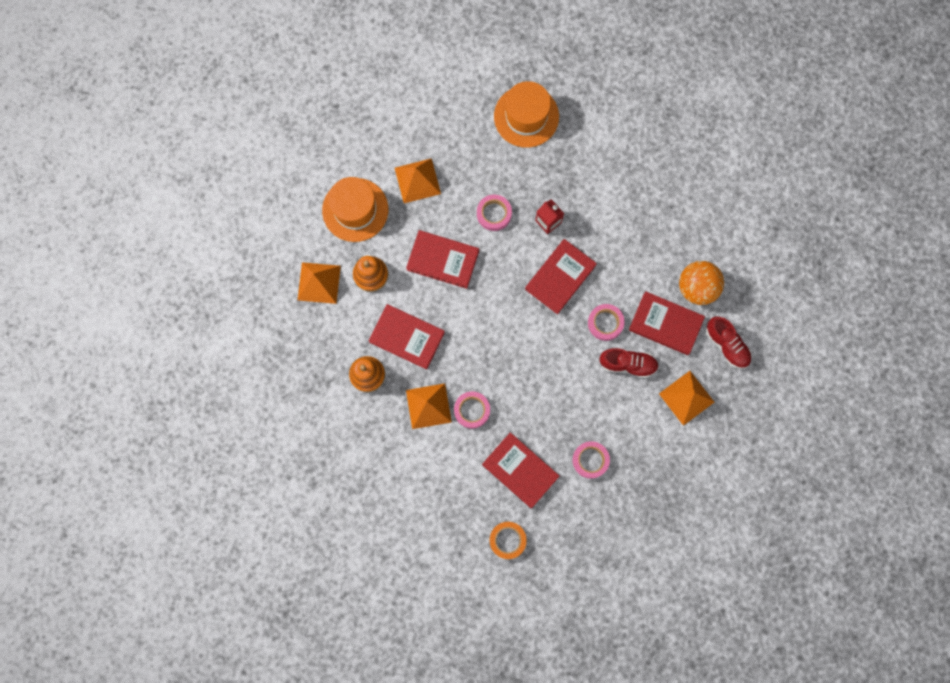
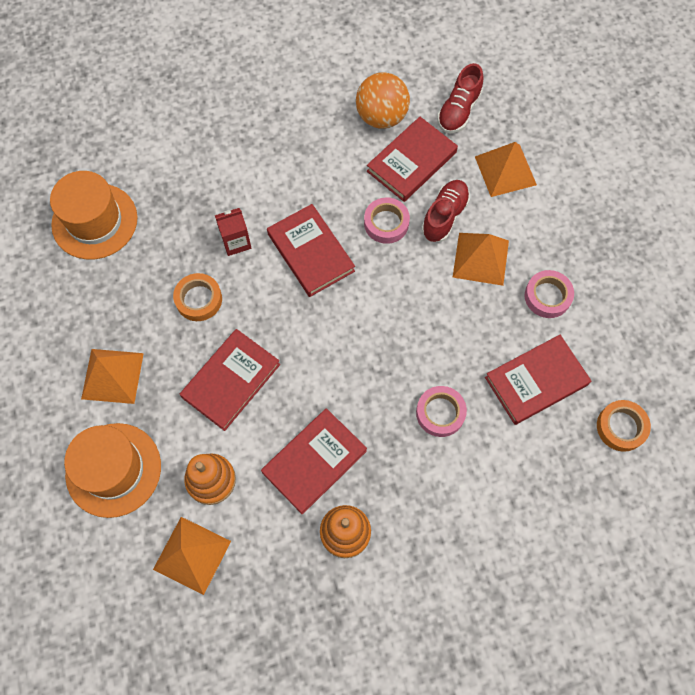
camera: 70 degrees left, 10 degrees down
(428, 406) = (416, 465): orange pyramid -> orange pyramid (481, 258)
(494, 214) = (199, 299): pink tape -> orange tape
(727, 345) = (458, 111): red shoe -> red shoe turned 135 degrees clockwise

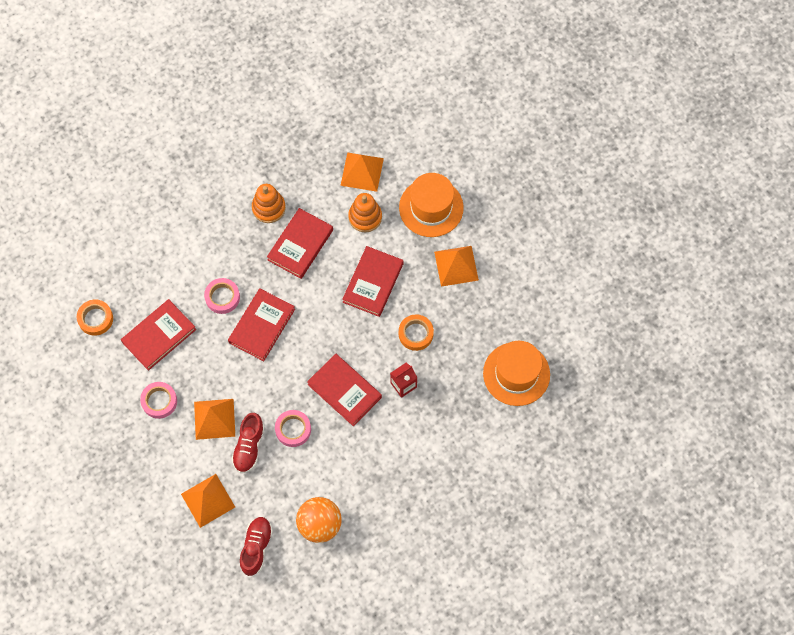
camera: 165 degrees right, 0 degrees up
(411, 162) = (285, 488): red book -> red book (262, 326)

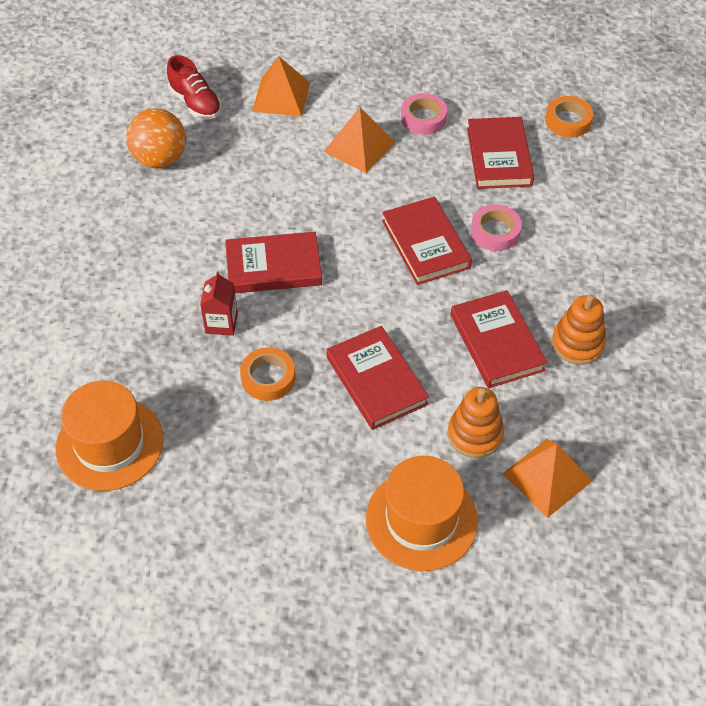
camera: 130 degrees right, 15 degrees down
(249, 447) = (300, 155): red shoe -> none
(293, 429) = (279, 198): pink tape -> none
(456, 266) = (311, 486): orange pyramid -> none

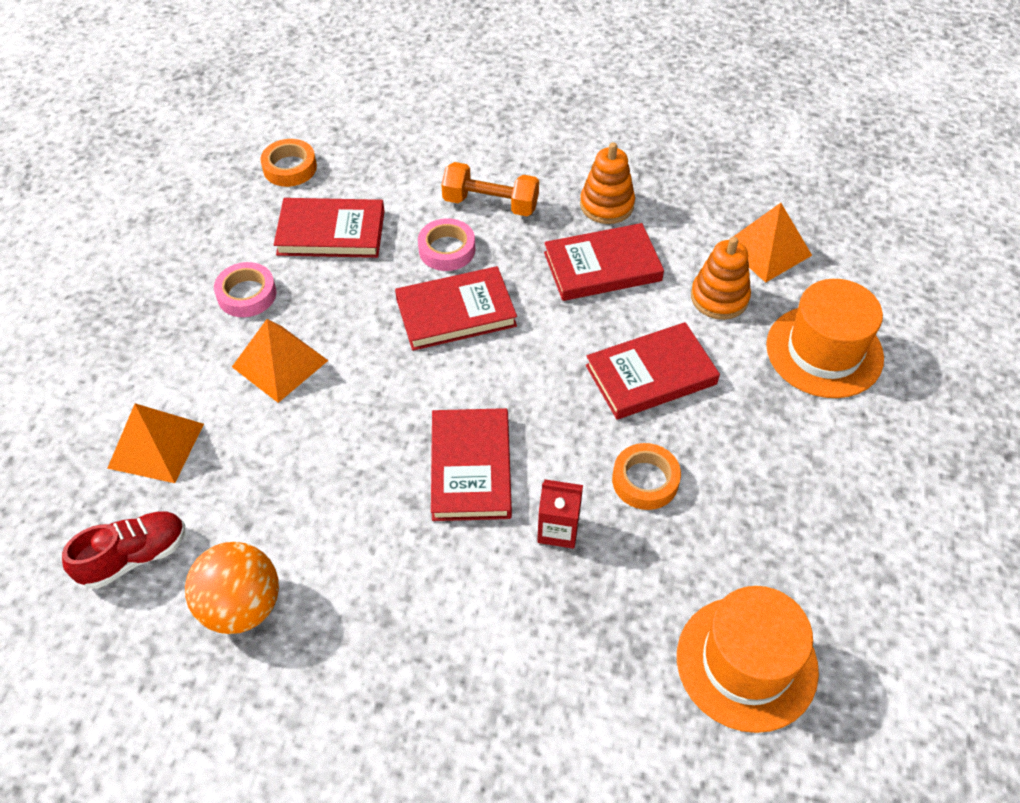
camera: 85 degrees left, 0 degrees up
(558, 257) = (490, 203): none -> orange dumbbell

